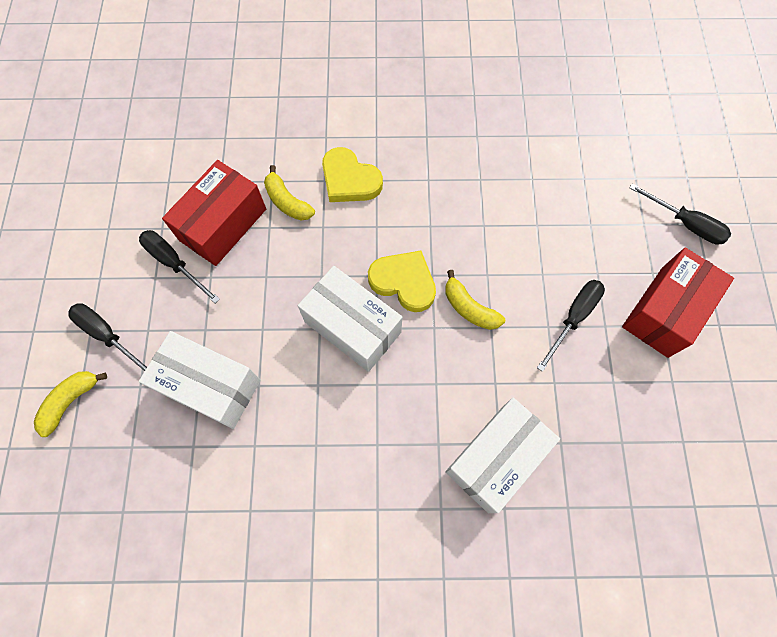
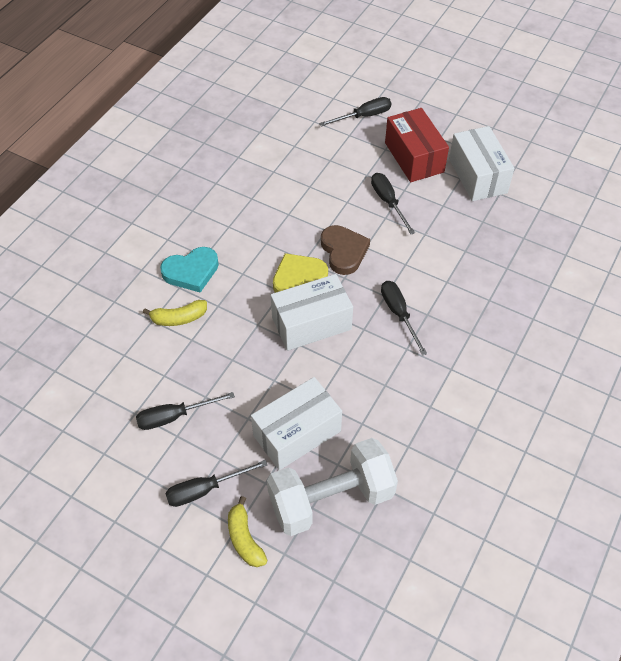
camera: 60 degrees left, 15 degrees down
(149, 461) = (331, 499): none -> white dumbbell
(223, 224) = (165, 369): red box -> none
(349, 180) = (191, 271): yellow heart -> turquoise heart
(419, 412) = (399, 314): none -> black screwdriver
(469, 308) = (344, 251): yellow banana -> brown heart
(495, 458) = (455, 288): white box -> white box (477, 176)

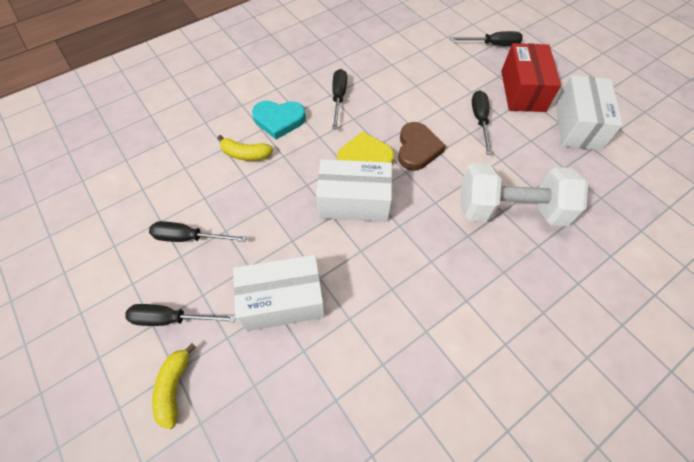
camera: 25 degrees right, 5 degrees up
(331, 499) = (277, 385): white dumbbell -> white dumbbell (510, 209)
(399, 314) = (440, 225): black screwdriver -> black screwdriver (338, 98)

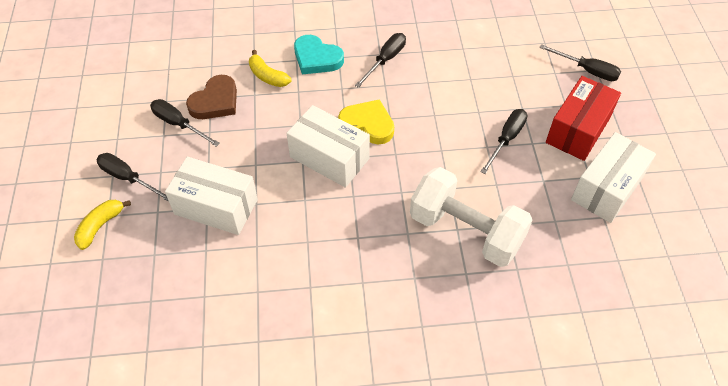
camera: 30 degrees right, 5 degrees down
(417, 149) = (422, 138): brown heart -> brown heart (215, 101)

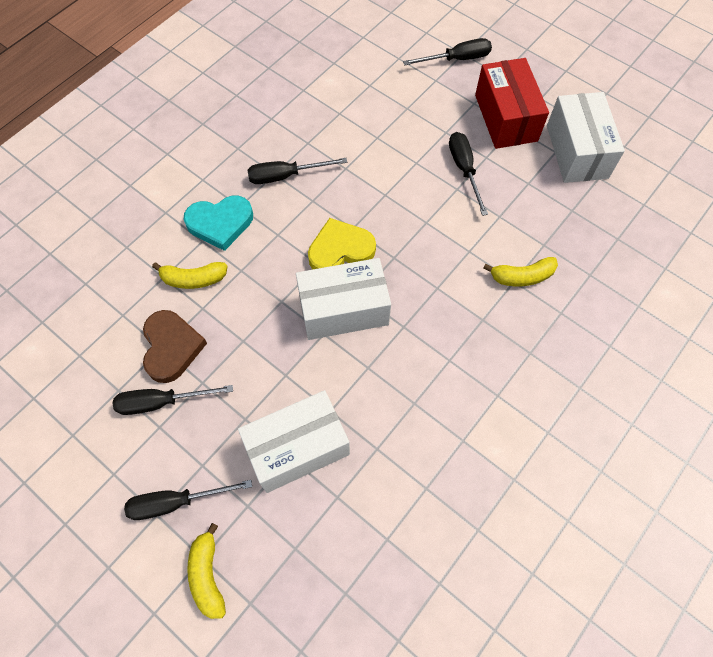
camera: 45 degrees left, 10 degrees up
(385, 60) = (286, 176): black screwdriver -> black screwdriver turned 90 degrees counterclockwise
(466, 231) = (522, 277): white dumbbell -> yellow banana

